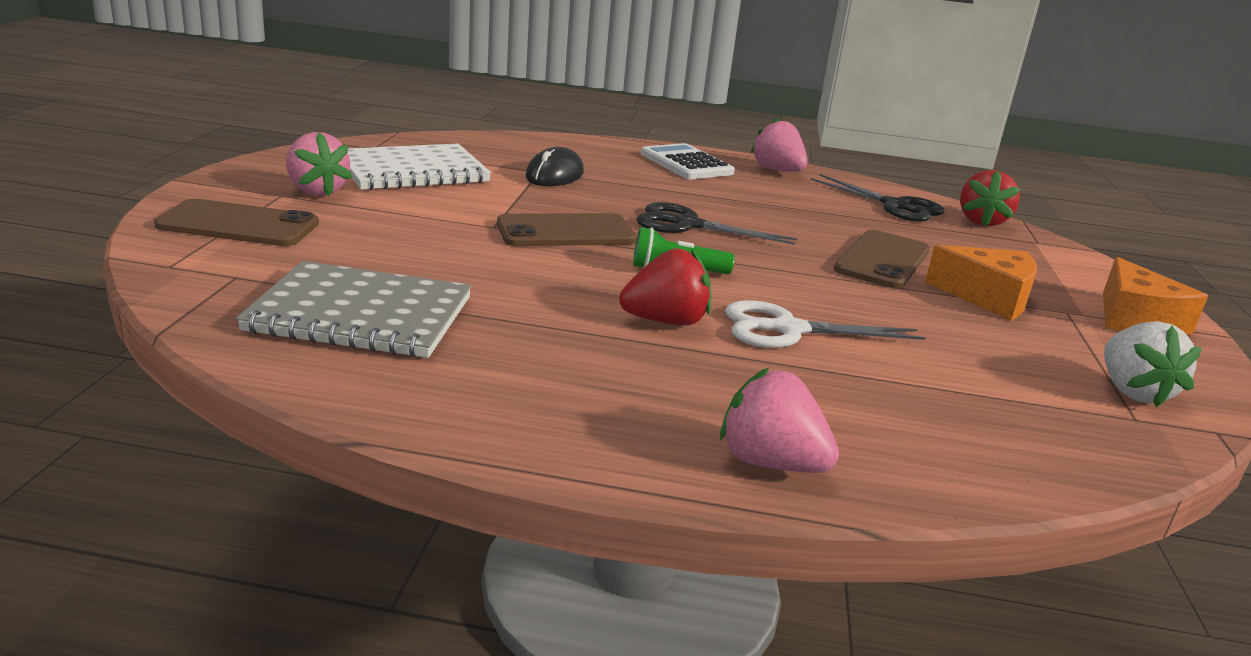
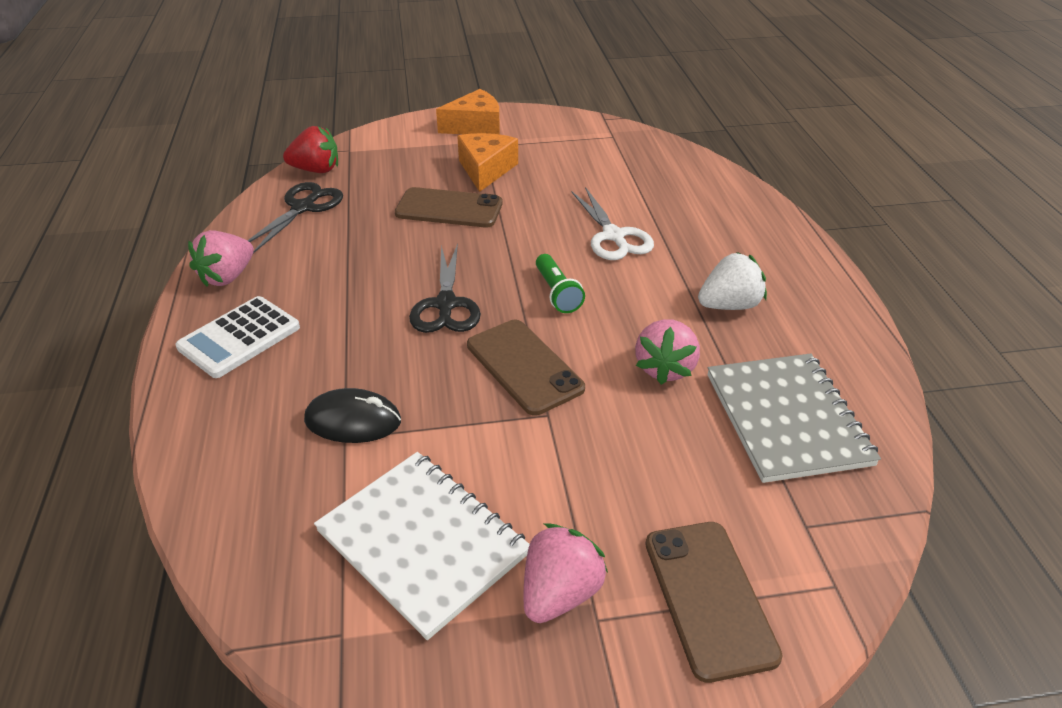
camera: 105 degrees left, 15 degrees up
(666, 321) = (651, 282): red strawberry -> none
(770, 462) = (772, 227): pink strawberry -> pink strawberry (665, 368)
(1132, 391) = (582, 134): white strawberry -> white strawberry (729, 305)

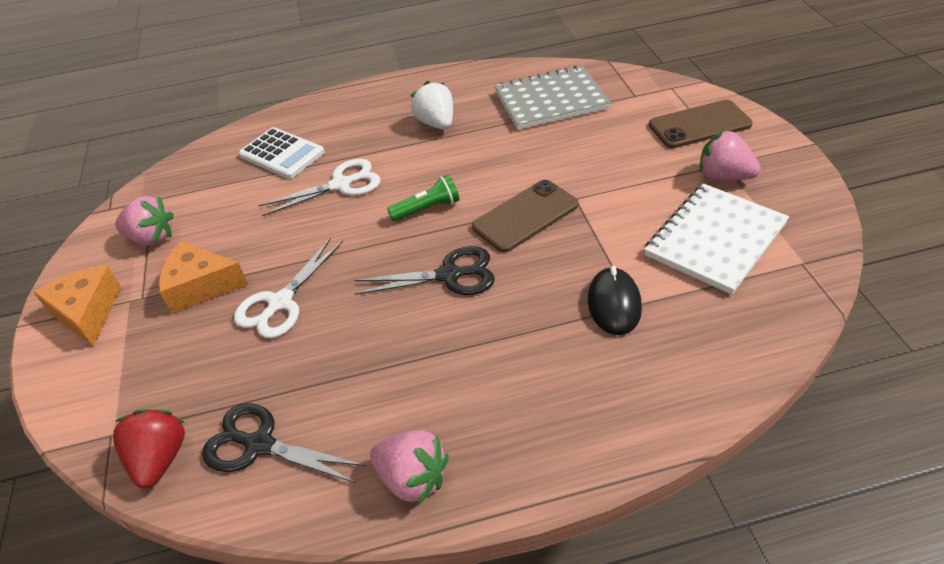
camera: 90 degrees left, 5 degrees up
(239, 337) = (522, 425): white calculator -> white calculator (282, 154)
(449, 209) = (280, 303): brown phone -> white scissors
(665, 368) = (513, 148): pink strawberry -> pink strawberry (152, 238)

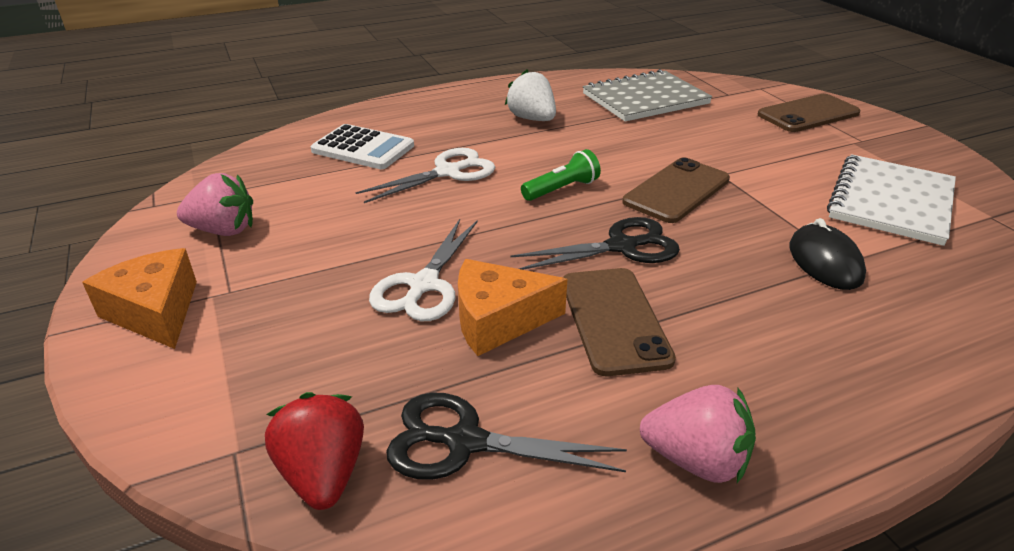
camera: 15 degrees left, 10 degrees down
(201, 286) = (309, 275): orange cheese -> orange cheese (498, 320)
(410, 349) = (614, 320): none -> brown phone
(723, 176) = (861, 152): pink strawberry -> none

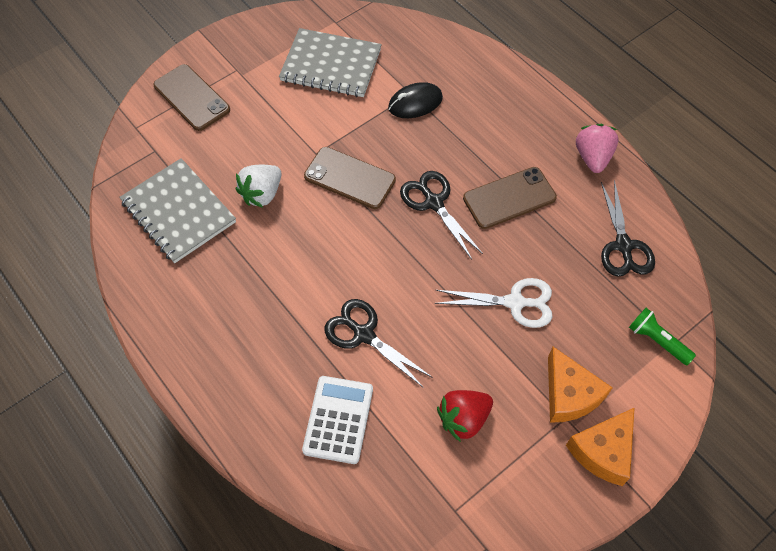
camera: 105 degrees left, 25 degrees up
(223, 230) = (502, 465): pink strawberry -> none
(323, 474) = (667, 297): red strawberry -> red strawberry (463, 419)
(448, 172) = (363, 334): white scissors -> black scissors
(498, 320) = (532, 253): orange cheese -> orange cheese (569, 394)
(532, 119) = (243, 295): white strawberry -> white strawberry (262, 194)
(561, 189) = (368, 249): green flashlight -> green flashlight (657, 341)
(891, 202) = (331, 65): white notebook -> grey notebook

